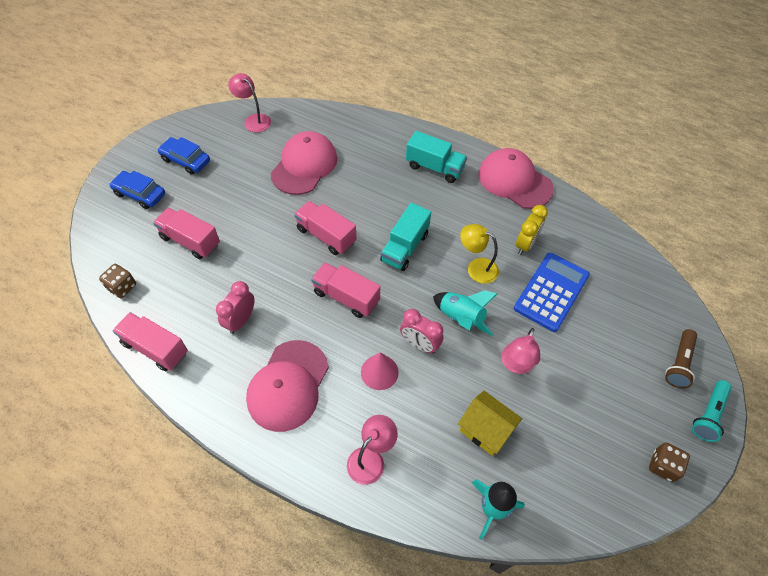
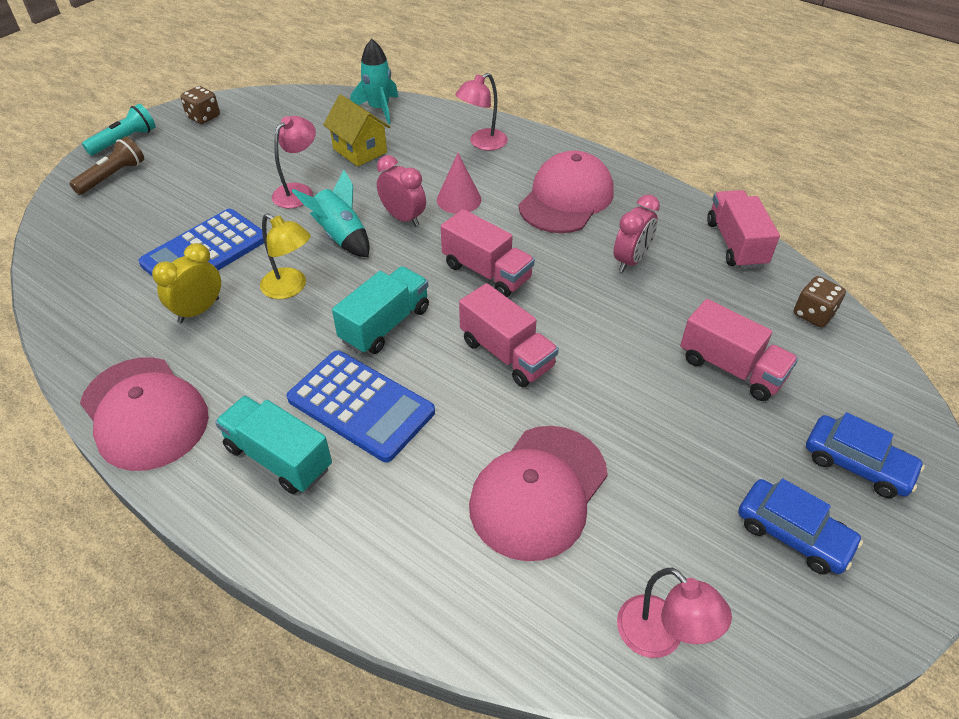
camera: 170 degrees left, 10 degrees down
(155, 348) = (735, 244): pink truck -> pink truck turned 135 degrees counterclockwise
(403, 196) = (360, 406): none -> blue calculator

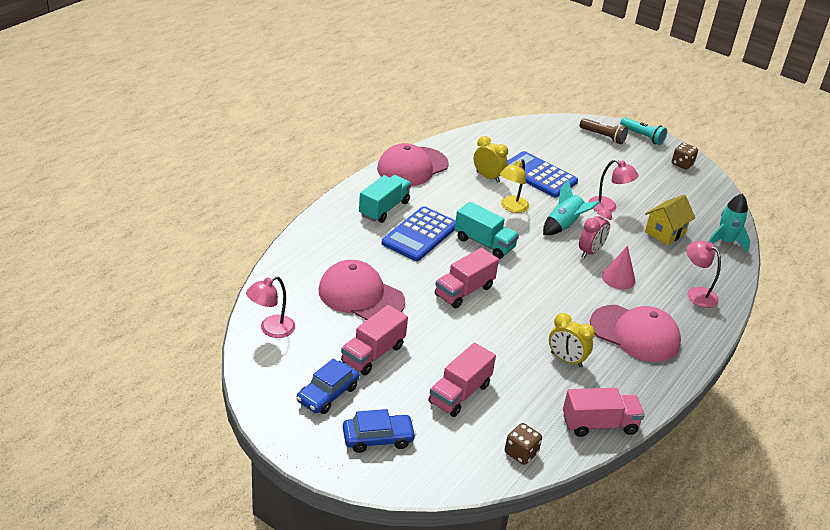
camera: 85 degrees right, 10 degrees down
(486, 272) = (540, 287): pink truck -> pink truck (373, 354)
(631, 260) = (566, 360): pink clock -> yellow clock
(857, 464) = (378, 438): blue car -> blue car turned 135 degrees counterclockwise

